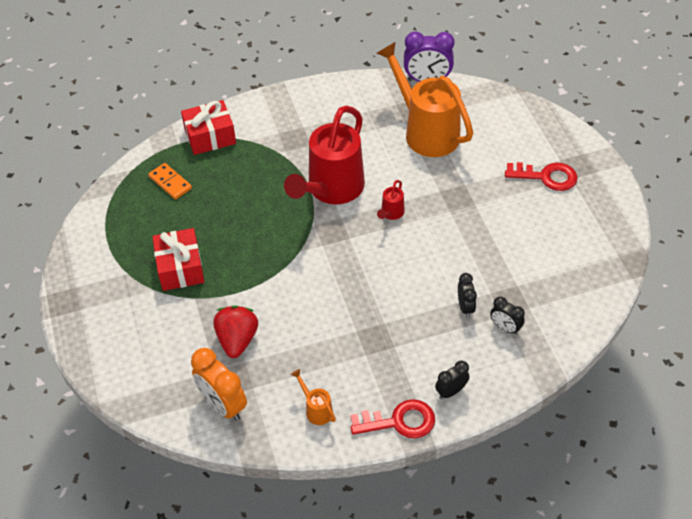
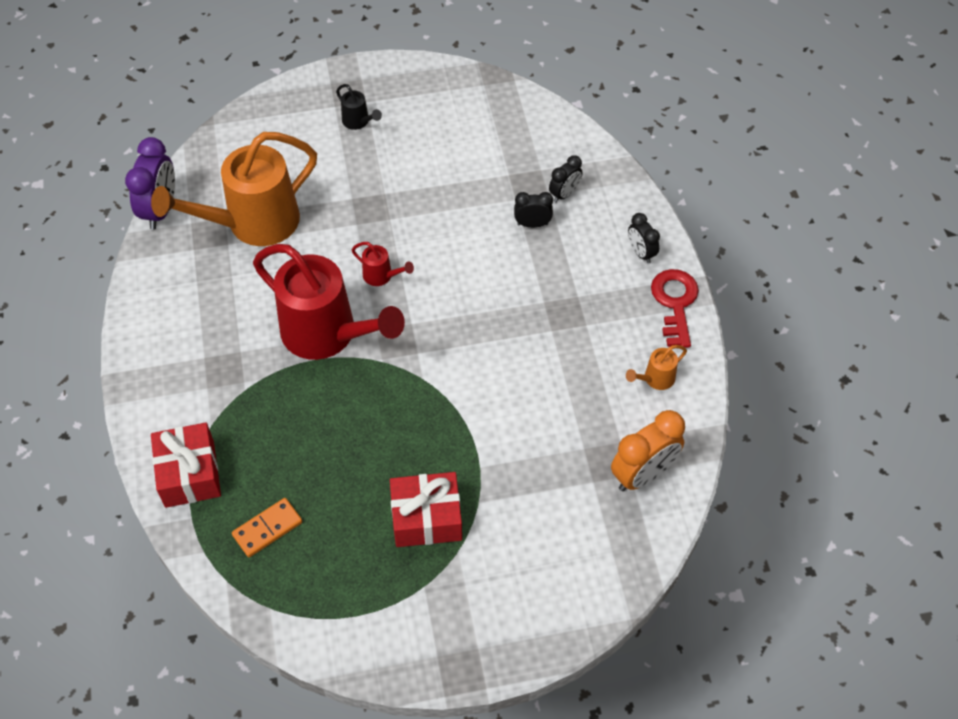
camera: 85 degrees left, 5 degrees up
(237, 340) = (550, 455): red strawberry -> none
(546, 177) = (358, 122): red key -> black watering can

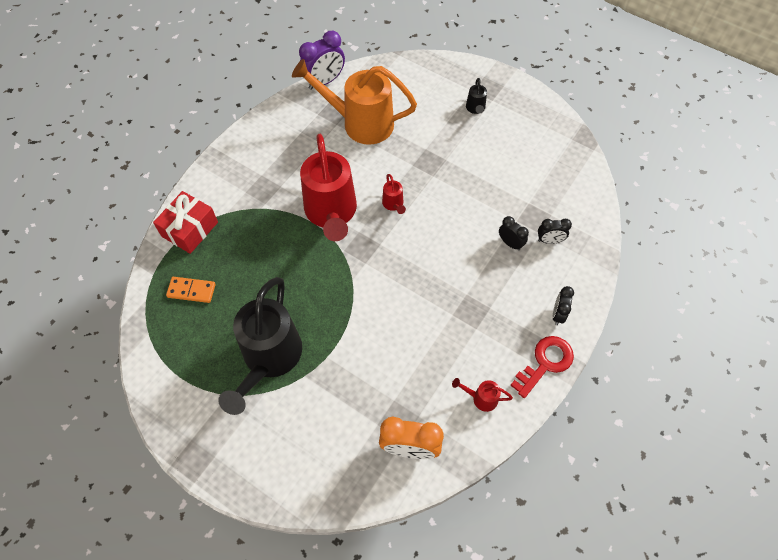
camera: 45 degrees right, 5 degrees up
(426, 518) = (269, 358): red gift -> black watering can
(655, 379) = (481, 398): orange watering can -> red watering can

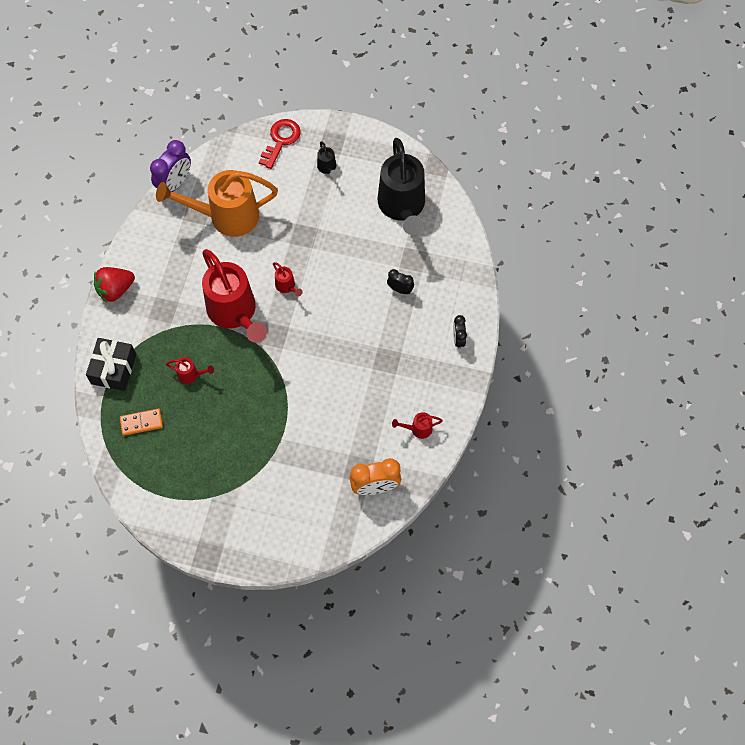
camera: 20 degrees left, 5 degrees up
(190, 229) = (114, 369): red gift -> black gift
(226, 157) = (115, 289): none -> red strawberry
(262, 259) = (191, 375): none -> red watering can
(269, 358) = (234, 456): black watering can -> black watering can (402, 207)
(545, 363) = (460, 383): red key -> red key (281, 140)
(549, 240) = (432, 276): black clock -> none

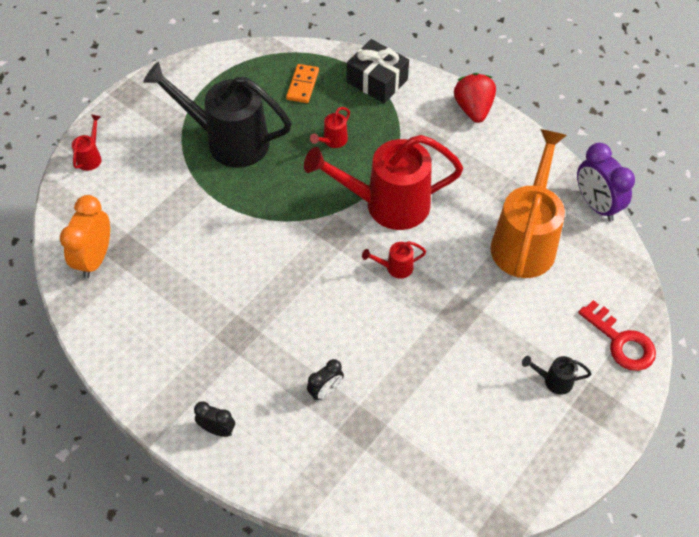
camera: 115 degrees right, 10 degrees down
(402, 207) = (451, 449): black watering can -> black watering can (229, 141)
(418, 429) = (131, 330): red watering can -> red watering can (91, 157)

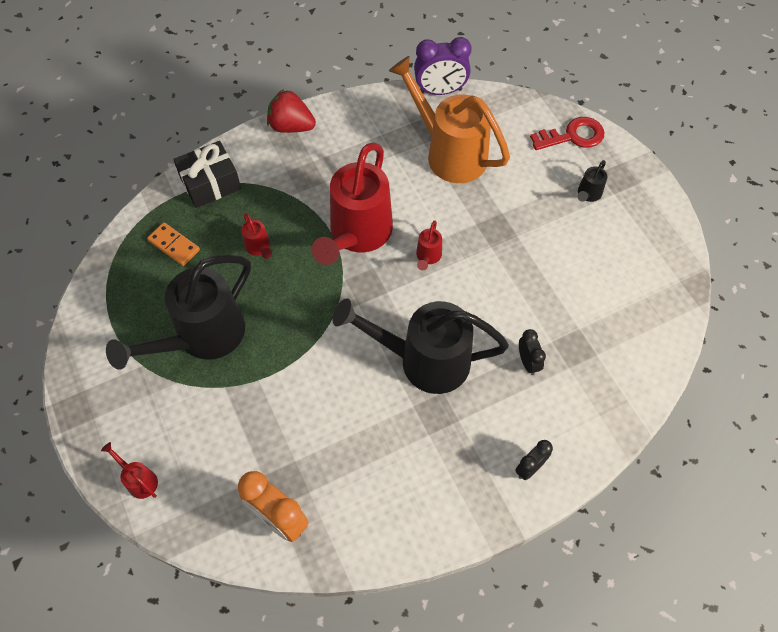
camera: 65 degrees left, 5 degrees up
(285, 305) = (424, 360): none -> black watering can

